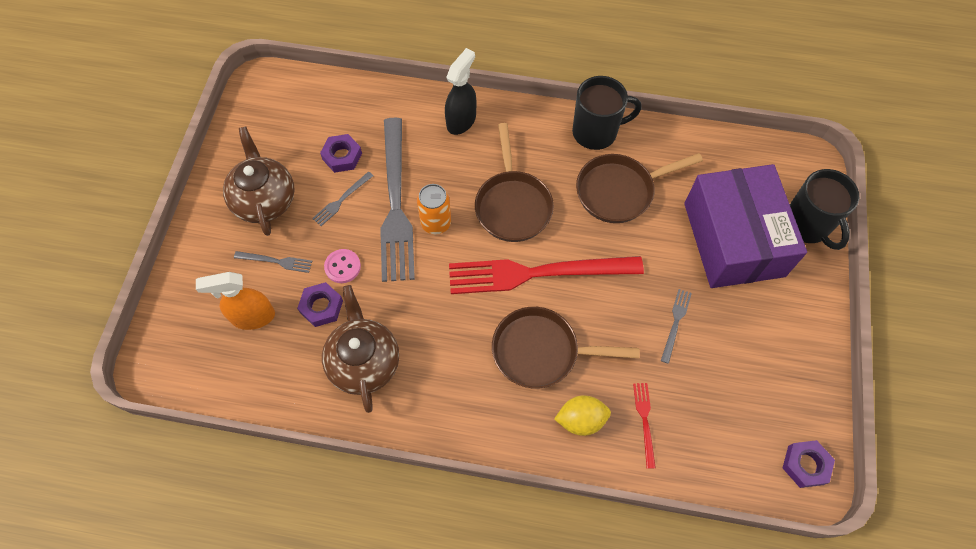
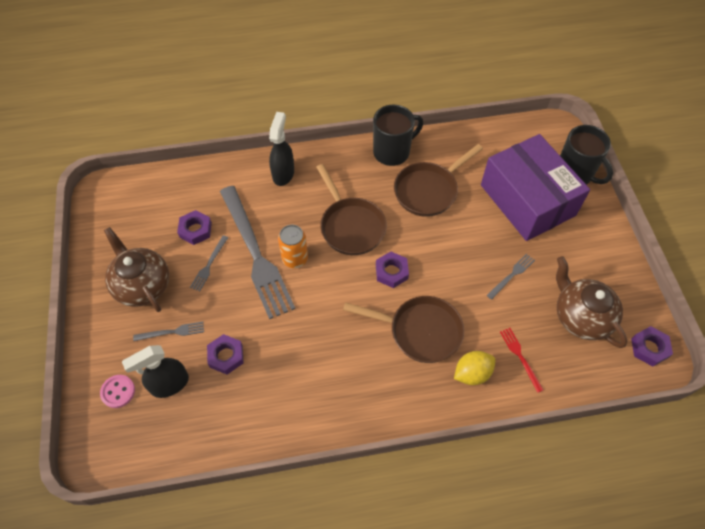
camera: 20 degrees left, 5 degrees down
(253, 317) = (169, 384): orange spray bottle -> black spray bottle
(342, 267) = (231, 318): pink button -> pink button (118, 391)
(364, 362) = (280, 389): brown teapot -> brown teapot (581, 316)
(537, 273) = (391, 272): red fork -> purple nut
(541, 351) = (420, 331): brown pan -> brown pan turned 150 degrees counterclockwise
(675, 323) = (512, 275): grey fork -> grey fork turned 45 degrees clockwise

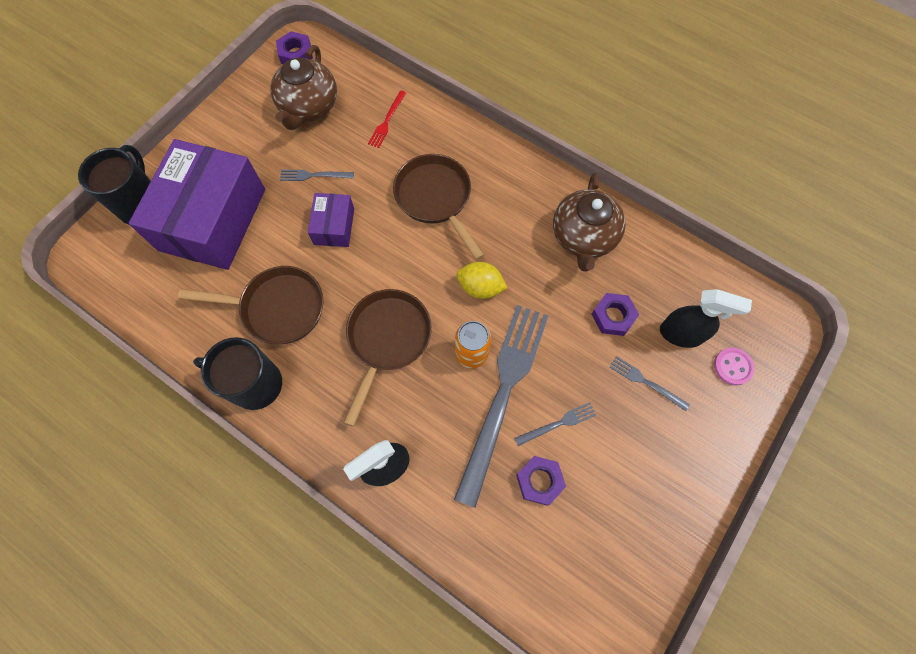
camera: 135 degrees left, 10 degrees up
(142, 285) = (641, 462): brown teapot -> brown teapot (583, 237)
(391, 272) = (402, 264): purple nut -> none
(458, 257) = (334, 226): none -> purple box
(472, 373) = (434, 140): yellow lemon -> yellow lemon (480, 287)

